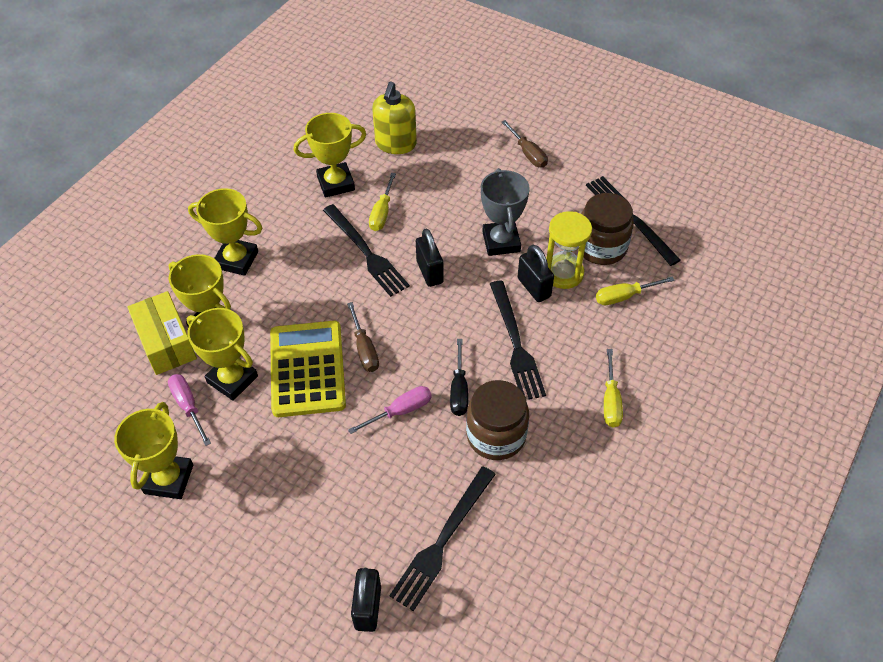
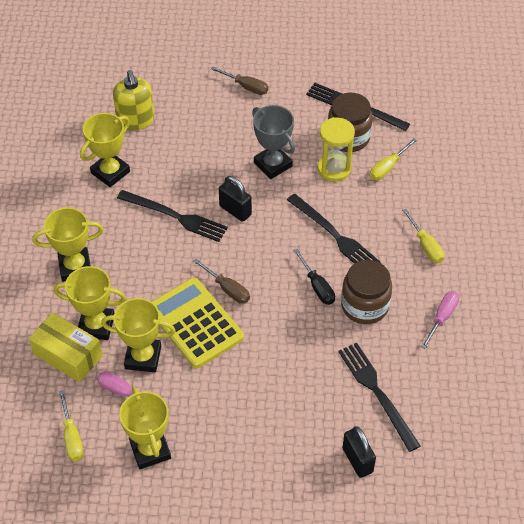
camera: 30 degrees left, 0 degrees up
(382, 212) = (165, 180): yellow screwdriver -> yellow screwdriver (72, 437)
(400, 411) = (286, 321): pink screwdriver -> pink screwdriver (442, 317)
(443, 540) = (377, 392): black fork -> black fork turned 150 degrees clockwise
(534, 287) = (320, 189): black padlock -> none

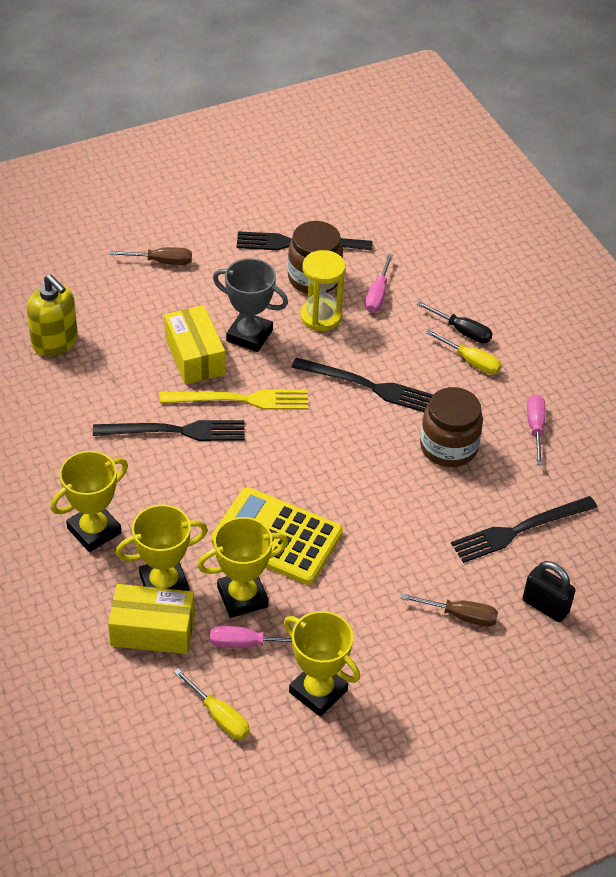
camera: 30 degrees left, 5 degrees down
(110, 172) = (64, 410): yellow trophy -> none
(224, 166) = (195, 356): none -> yellow box
(227, 289) = (288, 486): brown screwdriver -> brown screwdriver (460, 615)
(235, 210) = (240, 400): black padlock -> yellow fork
(317, 286) = (385, 446): black screwdriver -> black screwdriver (462, 331)
(377, 392) = (519, 530): black fork -> black fork turned 60 degrees counterclockwise
(388, 167) = (378, 295): yellow screwdriver -> pink screwdriver

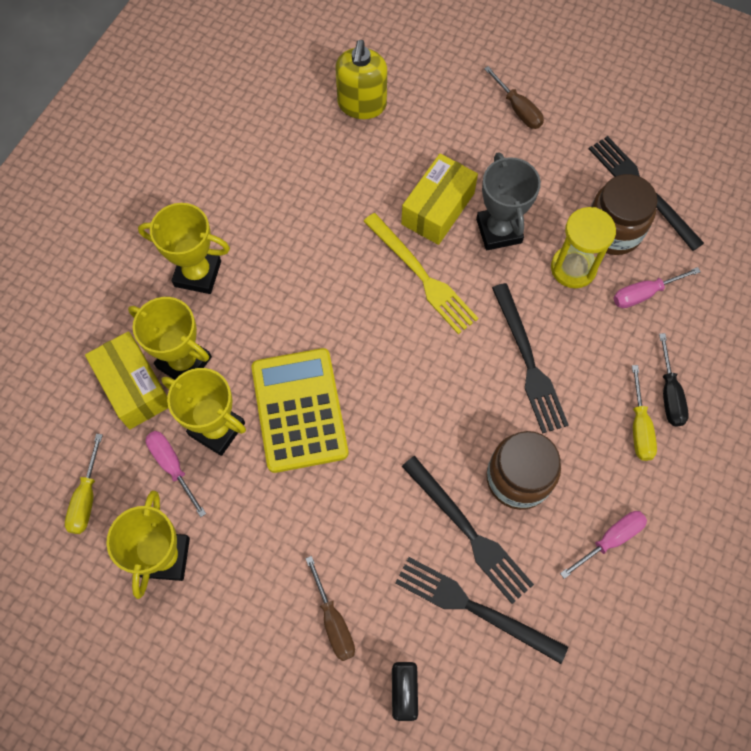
camera: 55 degrees right, 20 degrees up
(175, 431) = (346, 254): black fork -> black fork (469, 532)

